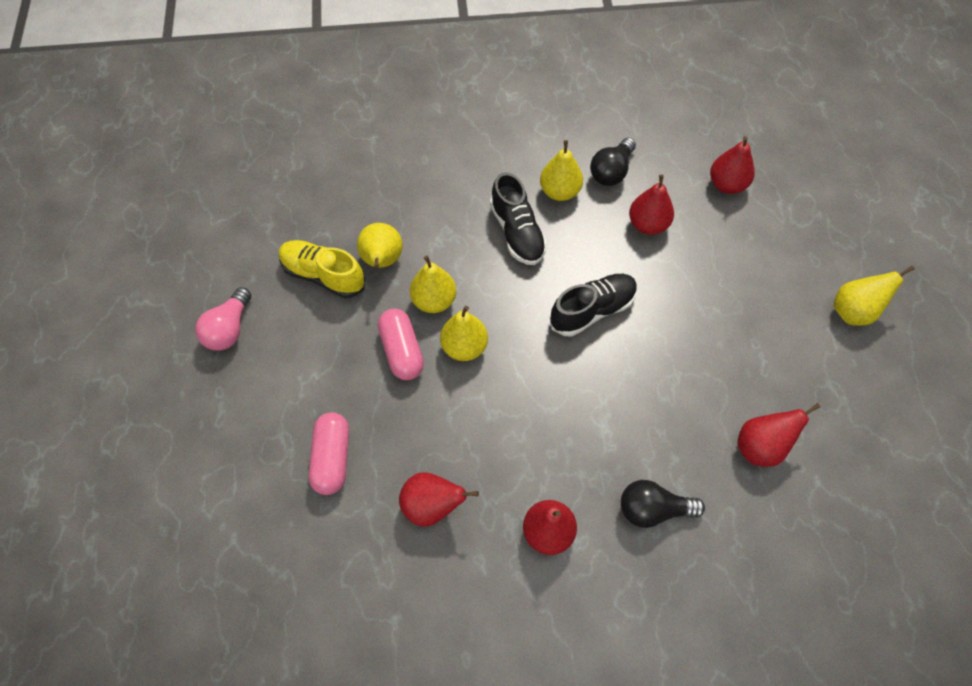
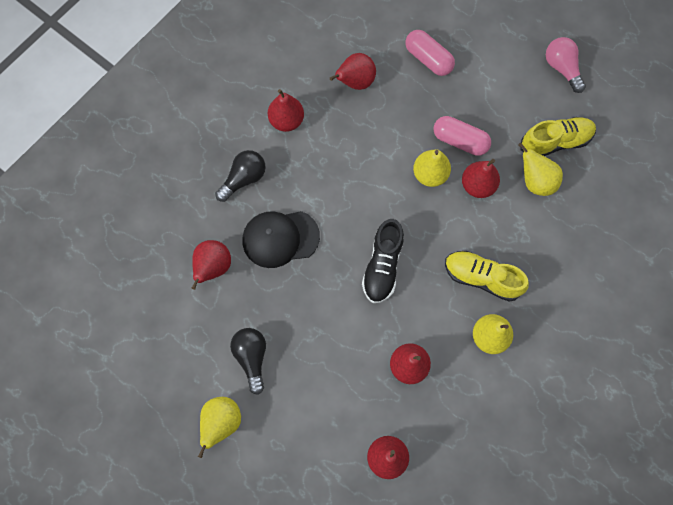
camera: 135 degrees right, 10 degrees up
(434, 301) = (477, 186): yellow pear -> red pear
(517, 232) = (481, 278): black shoe -> yellow shoe
(611, 171) = (473, 389): black light bulb -> black light bulb (252, 358)
(667, 416) = (280, 238): none -> black cap

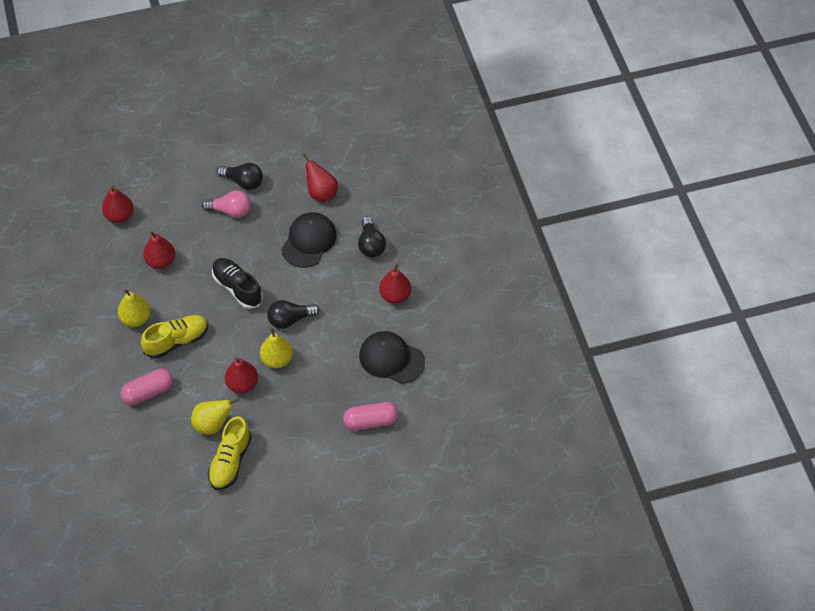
camera: 125 degrees right, 15 degrees down
(221, 422) = (218, 146): yellow pear -> none
(355, 82) = (391, 359): red pear -> black cap
(380, 193) = (290, 319): none -> black light bulb
(460, 141) = (286, 397): pink capsule -> pink capsule (148, 392)
(562, 68) = (285, 512): pink light bulb -> pink light bulb (231, 211)

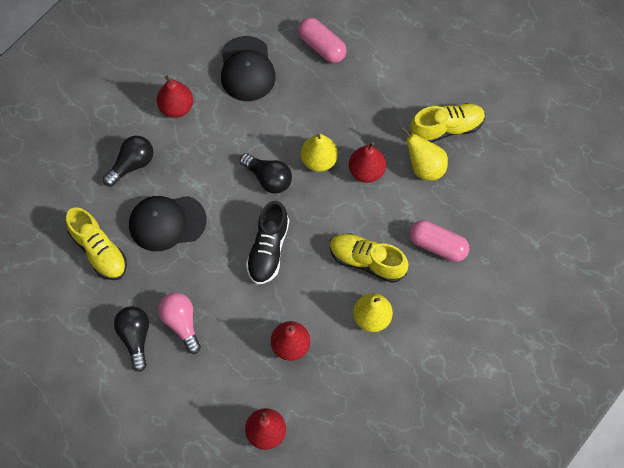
camera: 125 degrees left, 10 degrees up
(321, 193) = (99, 251): red pear -> yellow shoe

